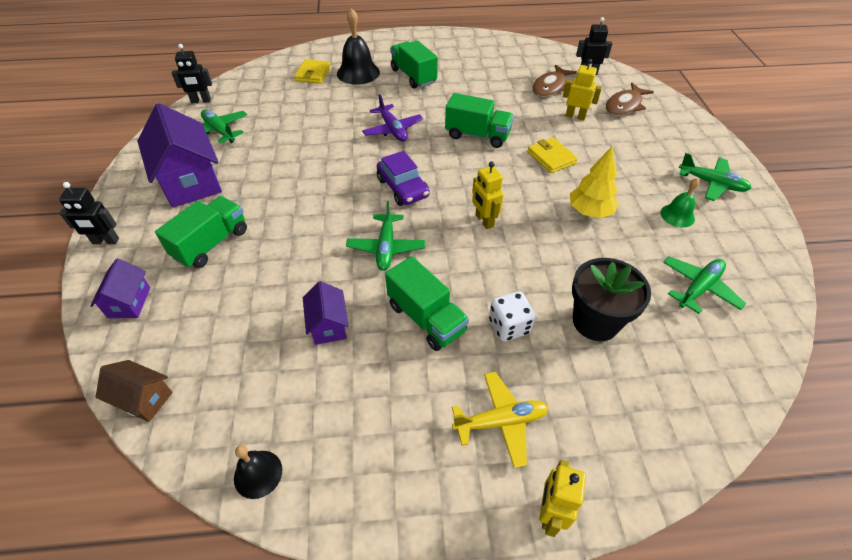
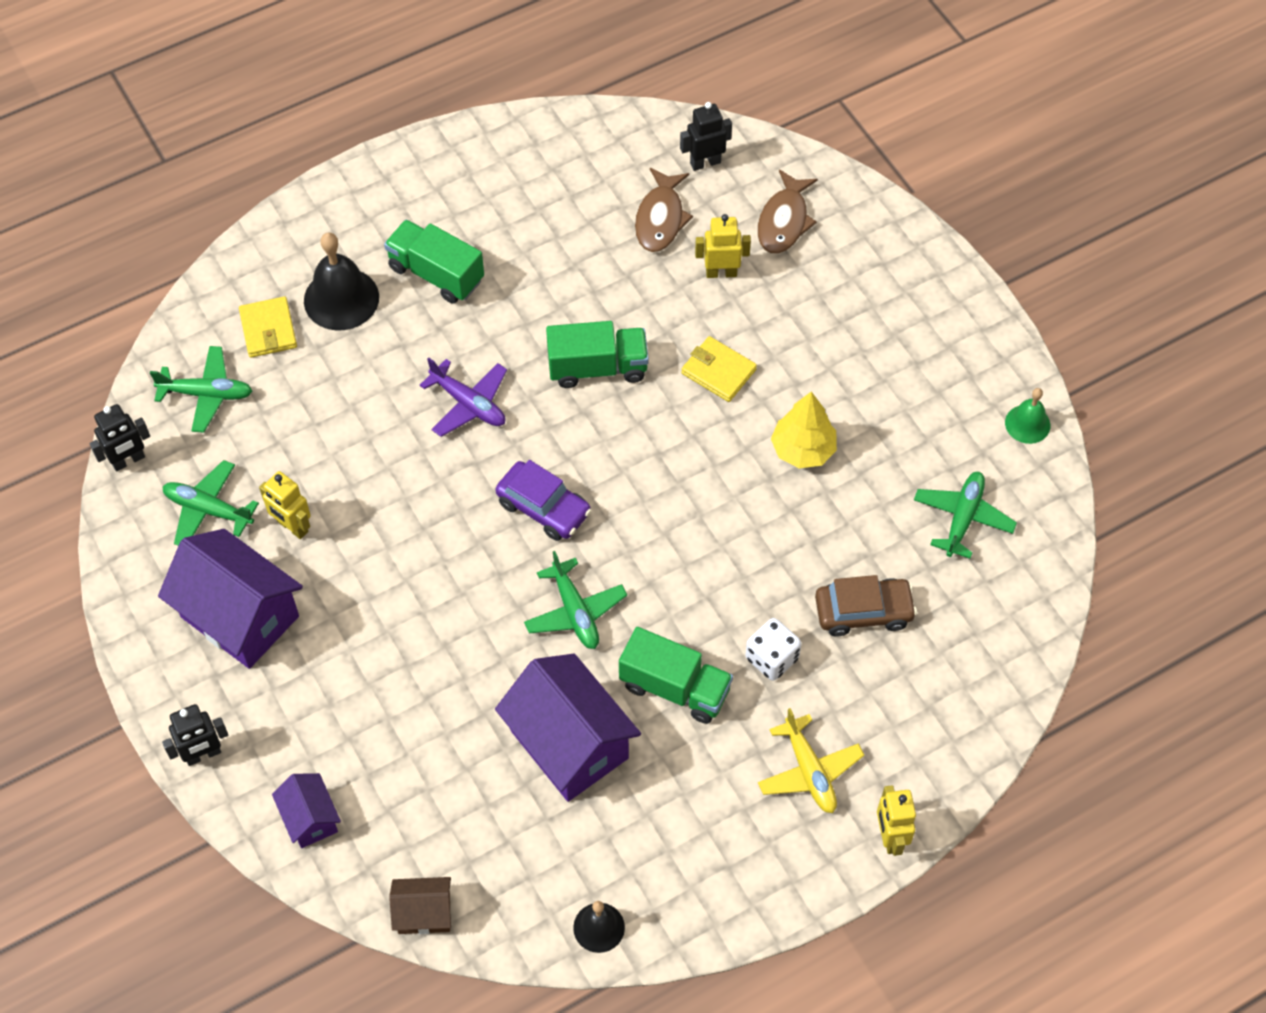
camera: 25 degrees left, 10 degrees up
(211, 244) = (348, 699): green truck -> none
(328, 325) = (569, 744): purple house -> purple house, size x1.96
(484, 221) = (677, 519): yellow robot -> yellow robot (292, 527)
(501, 422) = (809, 771): yellow plane -> yellow plane turned 105 degrees clockwise
(595, 321) = (863, 612): black flower pot -> brown car
(677, 215) = (911, 412): green bell -> green bell (1027, 424)
(711, 183) = (941, 338): green plane -> green plane (206, 394)

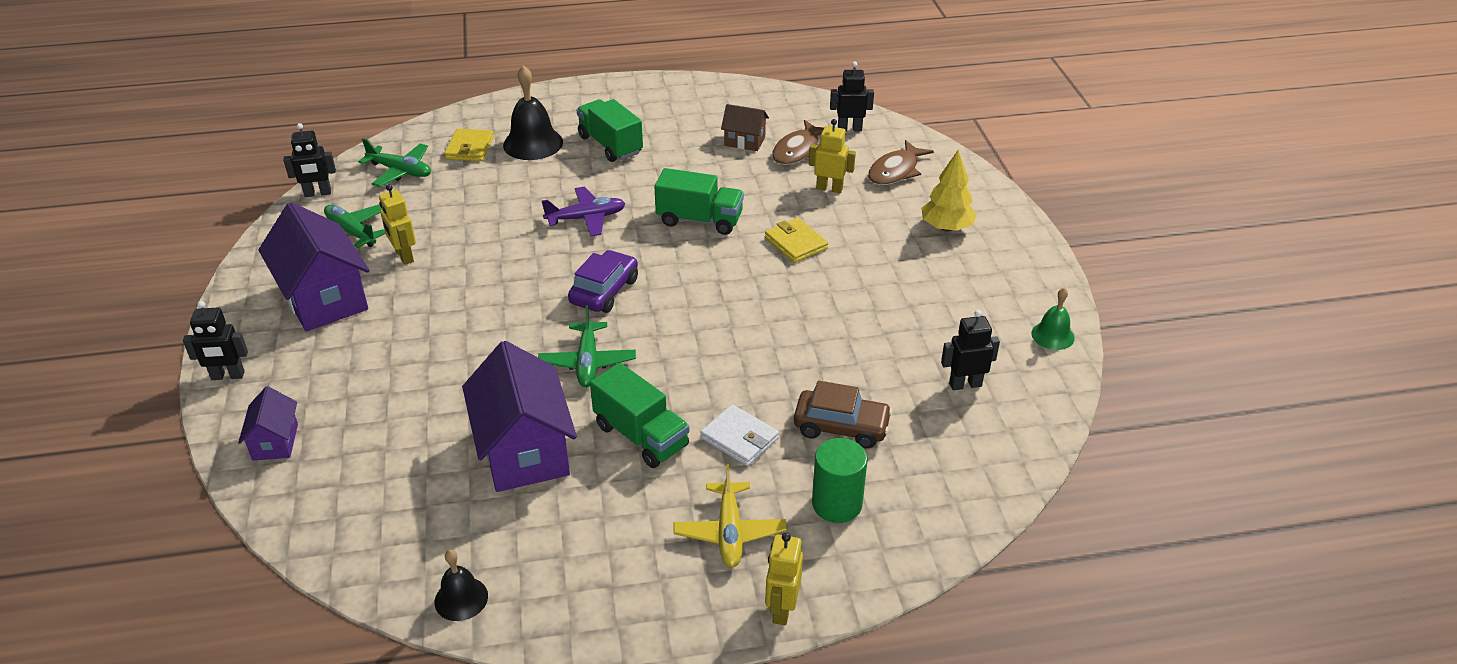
camera: 20 degrees right, 20 degrees down
(424, 913) = (316, 539): brown house -> brown house (744, 141)
(468, 404) = (586, 218): purple plane -> purple plane turned 75 degrees counterclockwise
(543, 508) = (604, 291): purple car -> purple car turned 120 degrees counterclockwise
(772, 658) = (739, 438): white dice -> white wallet
(803, 450) = (841, 306): yellow tree -> yellow tree (946, 227)
(894, 705) = (837, 504): none -> green cylinder
(963, 518) = (965, 384): green plane -> black robot

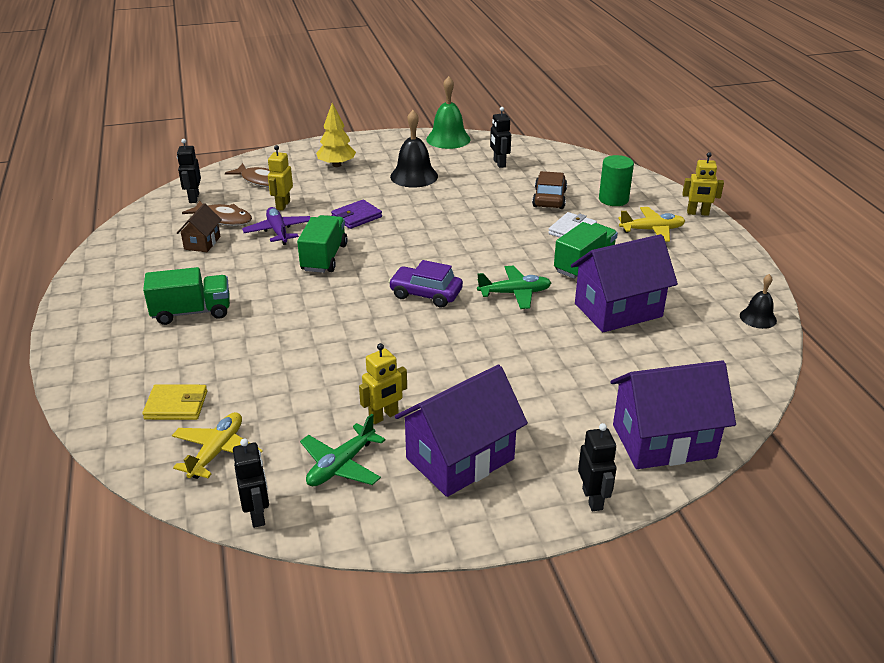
camera: 95 degrees left, 5 degrees down
(275, 442) = (663, 441): purple house -> purple house, size x1.96
(400, 171) = (217, 451): green plane -> yellow plane
(533, 143) = (177, 361): black bell -> black bell (414, 176)
(586, 218) = (319, 313): purple plane -> purple plane (278, 231)
(610, 145) = (192, 312): green truck -> green truck turned 150 degrees counterclockwise
(795, 243) = (356, 217): yellow wallet -> purple wallet
(1052, 335) = (448, 139): green bell -> green bell, size x1.72

